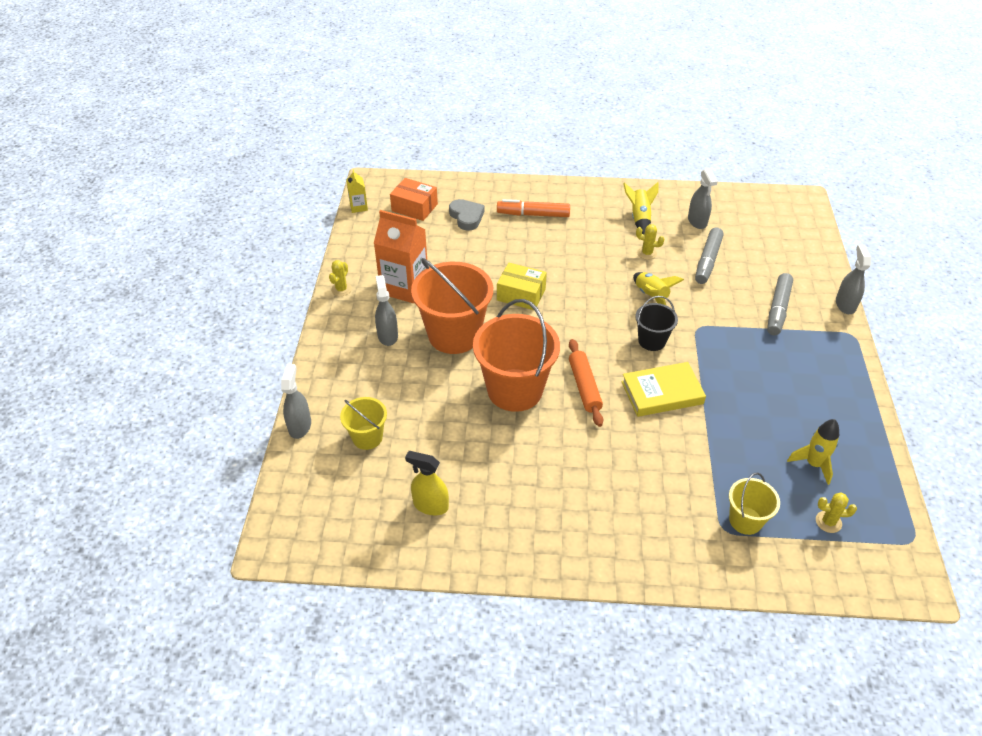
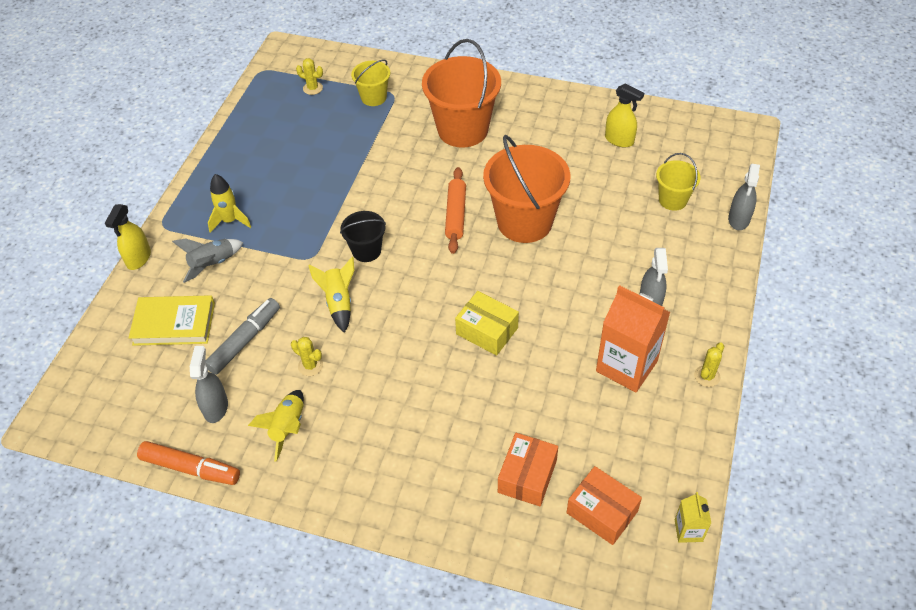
camera: 165 degrees left, 5 degrees up
(454, 335) = (575, 291): orange bucket -> orange bucket (463, 129)
(466, 217) = (527, 476): grey heart -> orange box
(533, 214) = (430, 463): orange marker -> orange marker (191, 468)
(662, 392) = (385, 198): yellow book -> yellow book (174, 324)
(778, 309) = (213, 264): grey marker -> grey rocket
(813, 464) = (293, 124): yellow rocket -> yellow rocket (230, 221)
(845, 304) = (138, 258): grey spray bottle -> yellow spray bottle

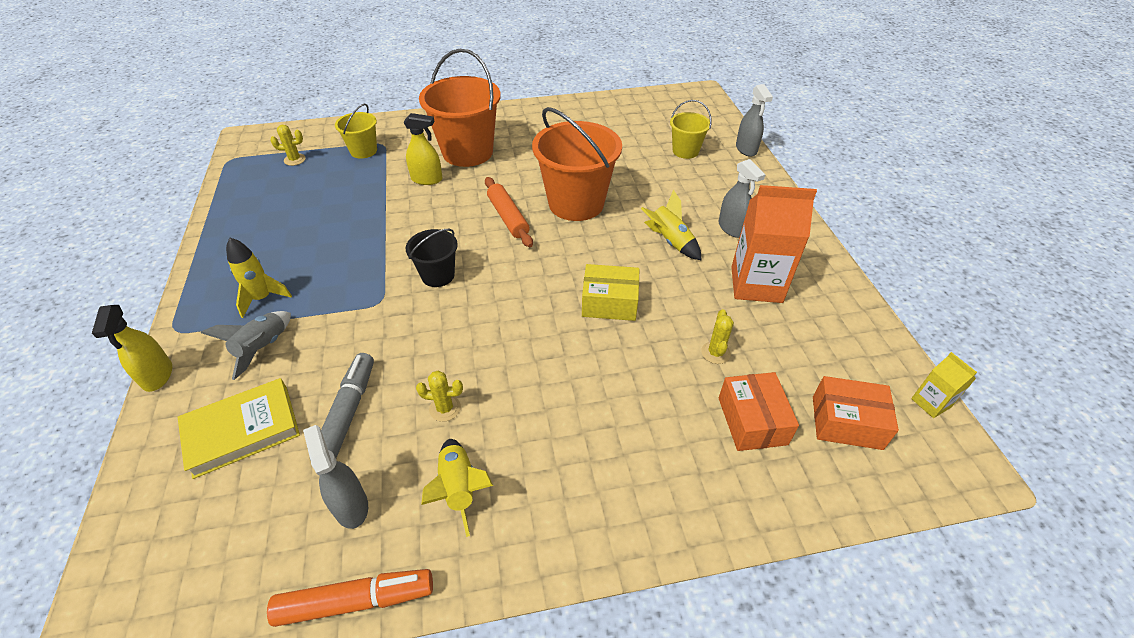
camera: 30 degrees left, 5 degrees down
(339, 303) = (438, 333): yellow rocket -> yellow rocket (670, 241)
(619, 140) = (609, 124): yellow spray bottle -> yellow spray bottle (427, 179)
(707, 376) = (826, 267): yellow cactus -> yellow cactus (715, 353)

